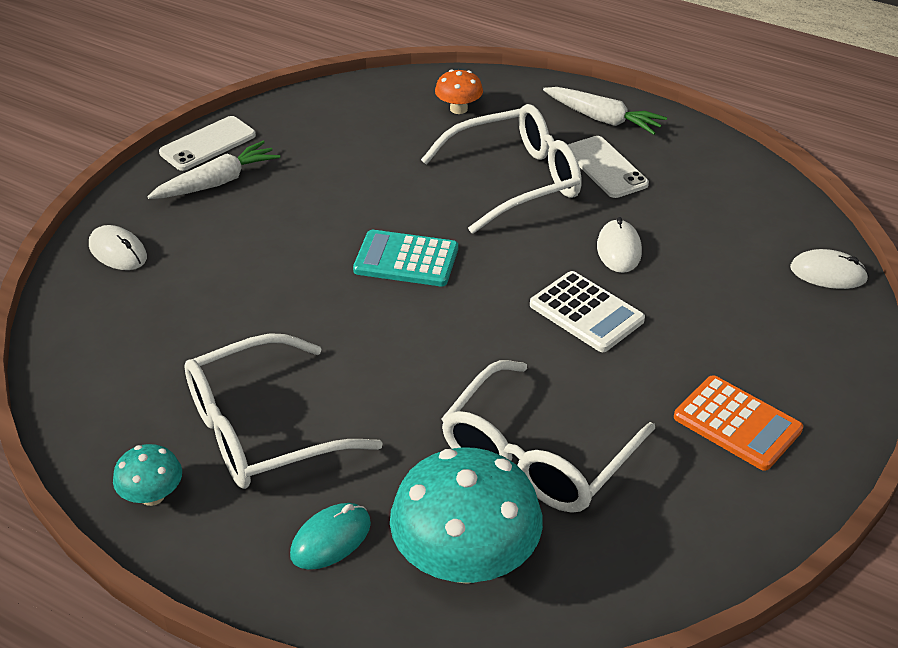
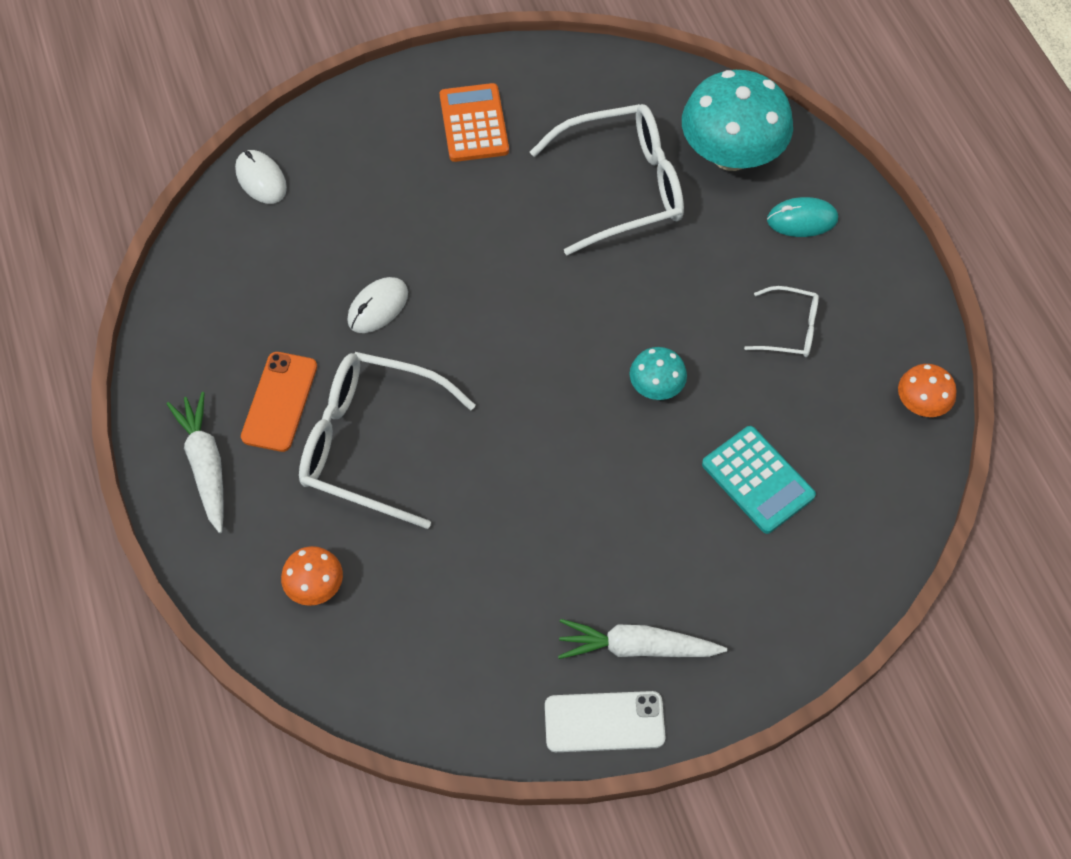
camera: 140 degrees left, 20 degrees up
(89, 441) = (920, 403): none -> orange mushroom
(118, 252) = (789, 609): white mouse -> none
(152, 495) = (899, 327): turquoise mushroom -> turquoise mushroom (656, 387)
(262, 430) = (789, 329): white glasses -> white glasses, size x0.50
(406, 260) = (552, 417): turquoise calculator -> turquoise calculator (758, 480)
(586, 312) = (470, 268): white calculator -> none
(605, 167) = (280, 401): white phone -> orange phone

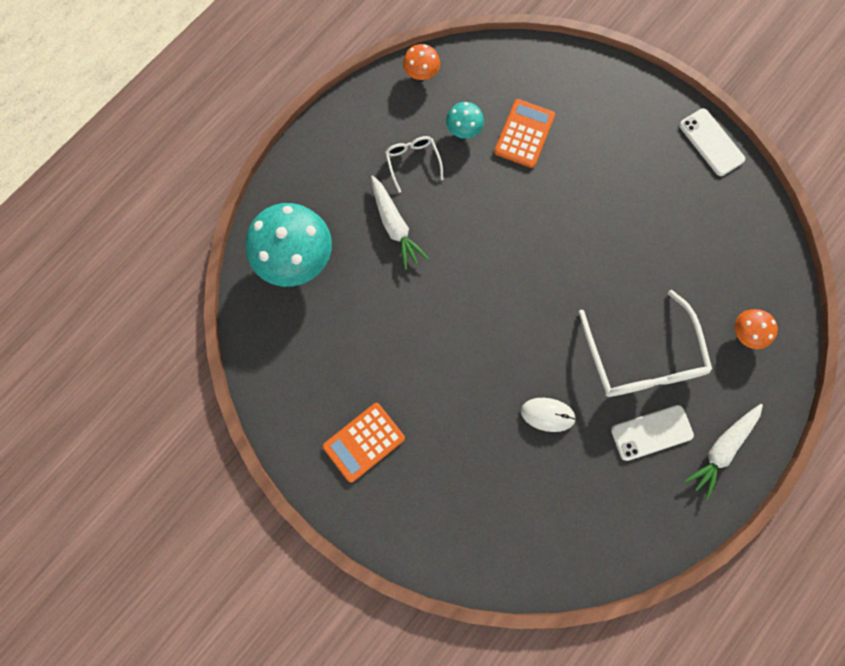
camera: 120 degrees left, 15 degrees up
(261, 179) = (498, 565): white mouse -> none
(280, 401) = (651, 432): orange phone -> white phone
(622, 187) = (362, 312): white glasses -> none
(636, 647) = (661, 147): white carrot -> white carrot (395, 226)
(656, 387) = (499, 216): turquoise mushroom -> turquoise mushroom (463, 130)
(758, 480) = (524, 134): turquoise calculator -> orange calculator
(802, 220) = (325, 191): turquoise mouse -> none

